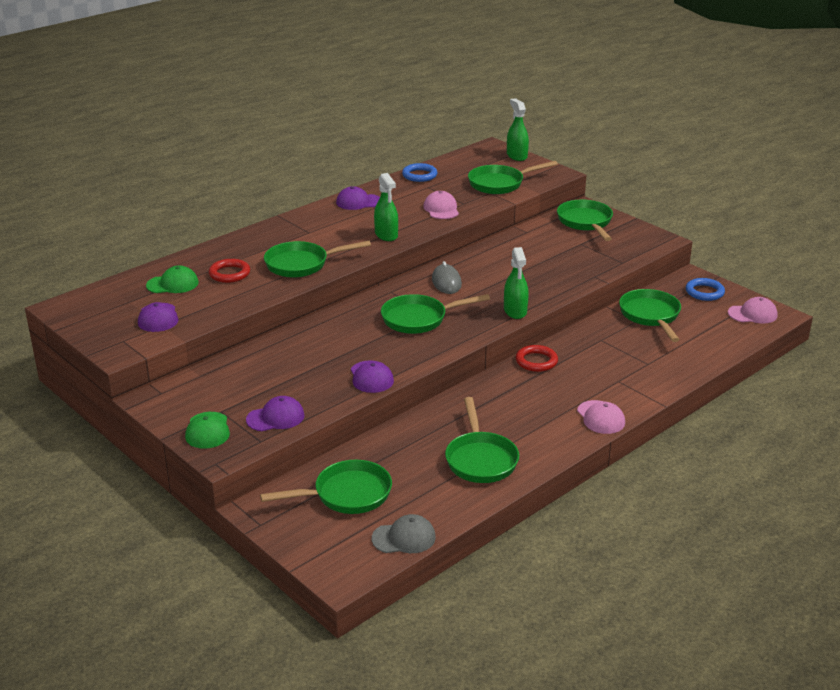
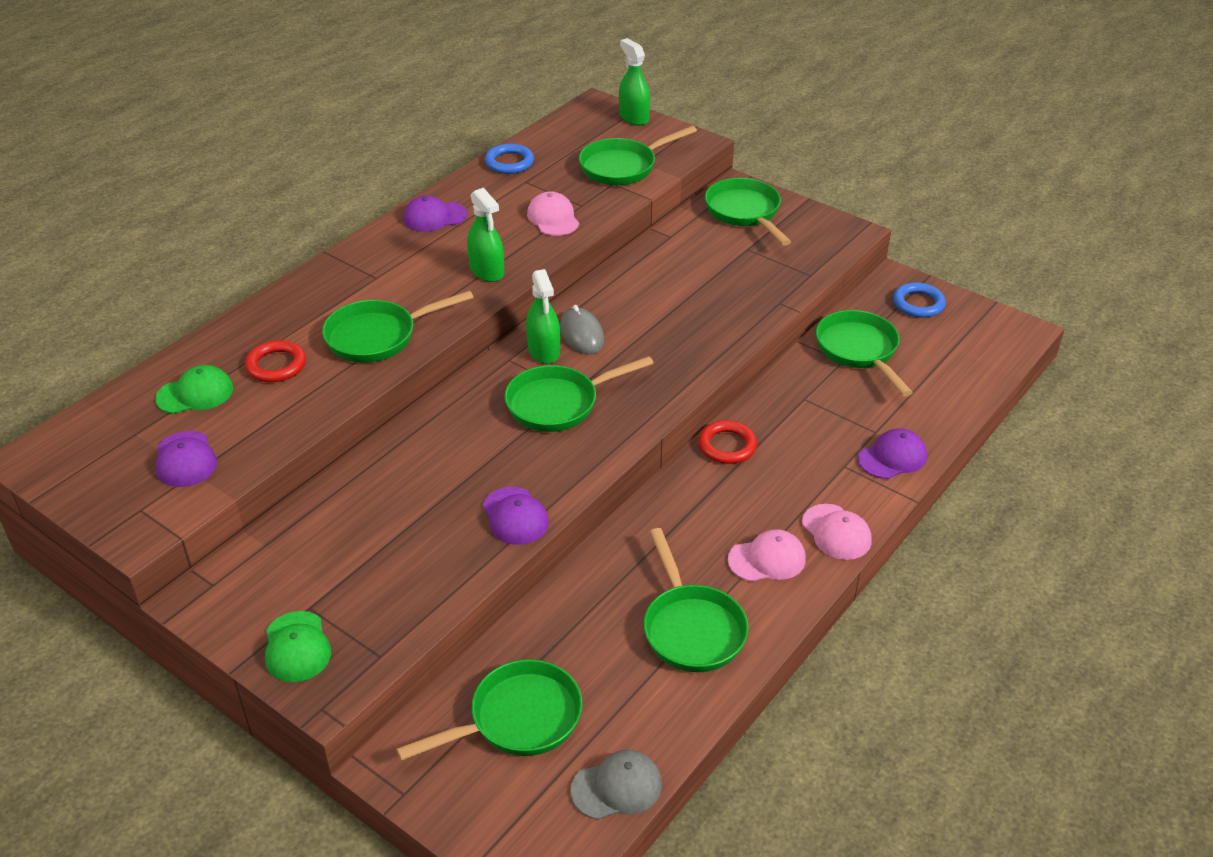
camera: 10 degrees left, 10 degrees up
(275, 417) = (393, 609): purple cap -> purple cap (892, 457)
(515, 311) = (687, 374): green spray bottle -> green spray bottle (544, 350)
(752, 314) = (988, 333): pink cap -> pink cap (767, 559)

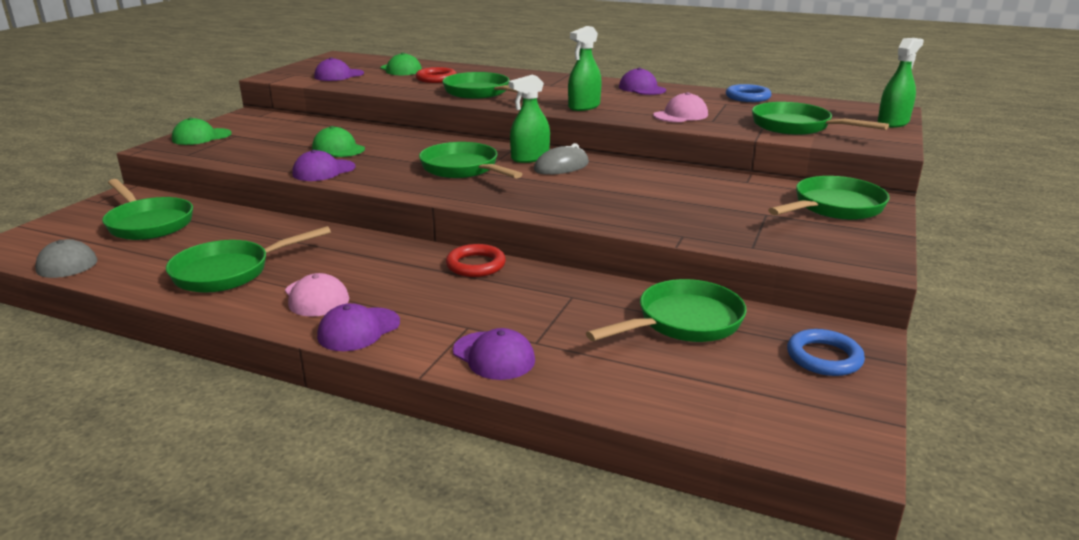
camera: 75 degrees right, 15 degrees down
(431, 501) = (338, 148): none -> green cap
(836, 532) = (359, 329): pink cap -> purple cap

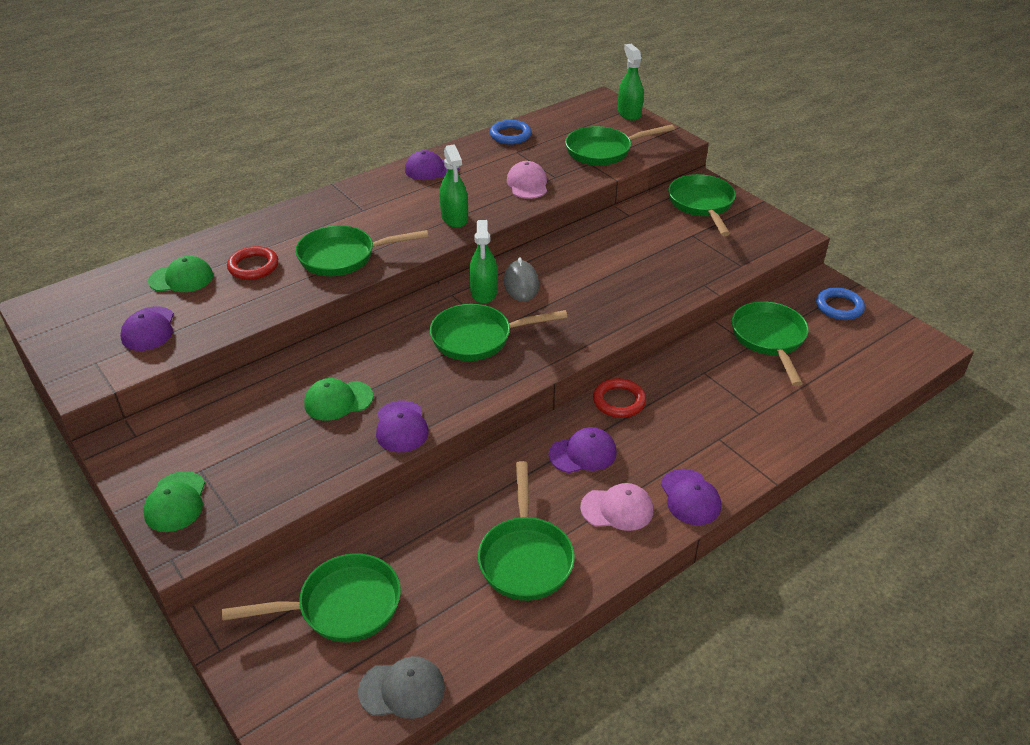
camera: 60 degrees left, 15 degrees up
(494, 356) = (767, 439): purple cap -> purple cap (583, 453)

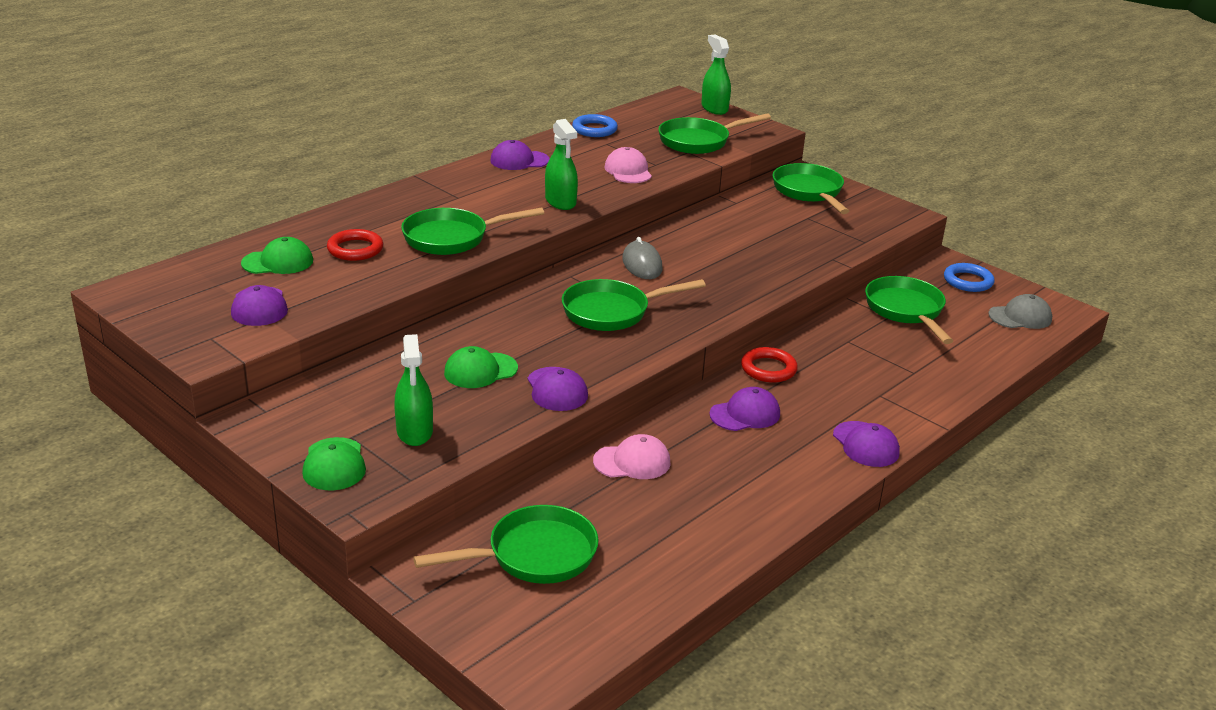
camera: 10 degrees left, 10 degrees down
(402, 689) = (621, 618): grey cap -> grey cap (1020, 317)
(484, 292) = (604, 272): green spray bottle -> green spray bottle (414, 431)
(525, 557) = (713, 503): green pan -> none
(617, 509) = (795, 458): pink cap -> pink cap (632, 462)

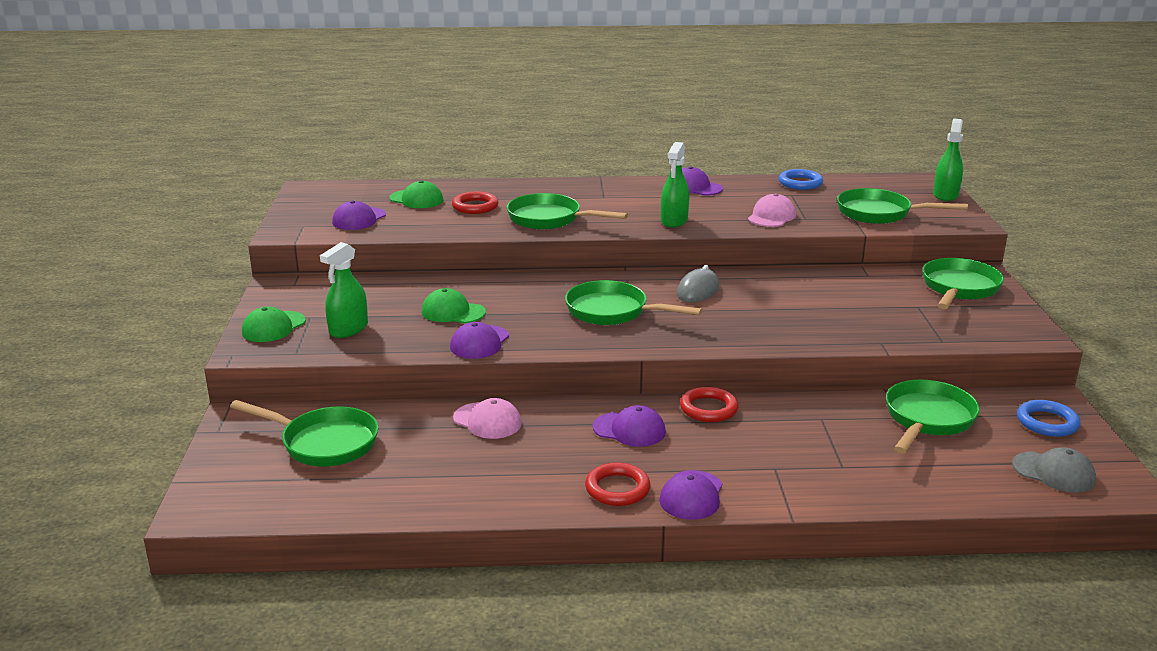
camera: 45 degrees right, 5 degrees down
(814, 466) = (617, 489): none -> red ring

